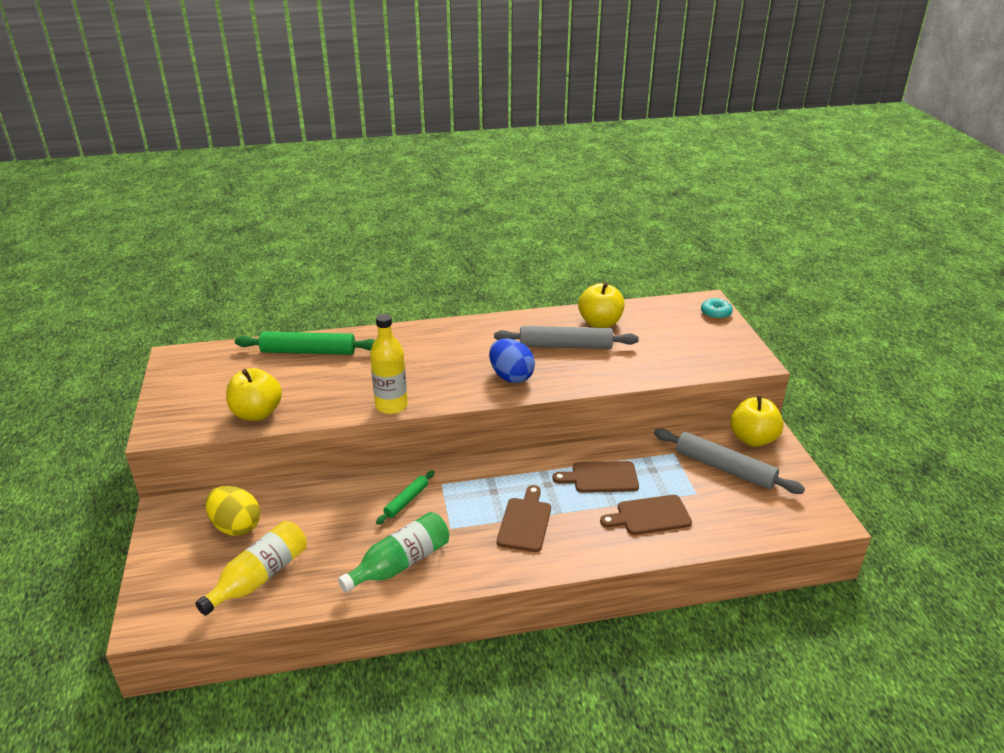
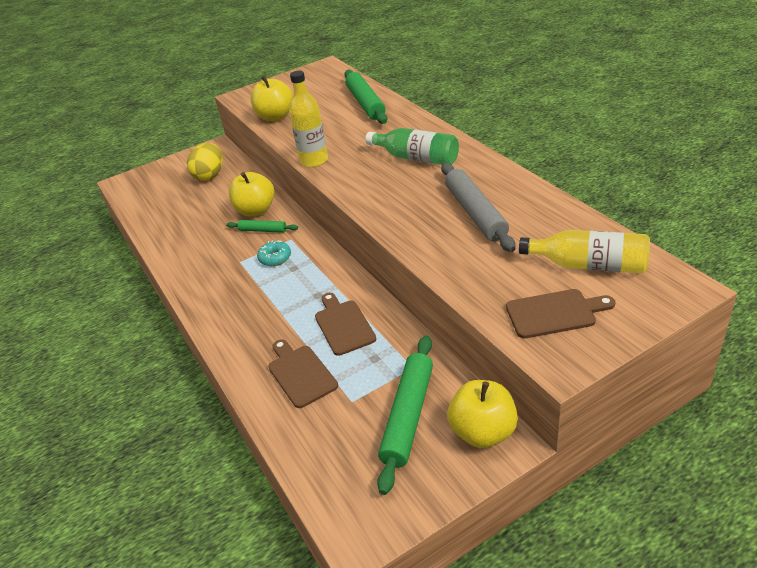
camera: 75 degrees right, 5 degrees up
(259, 577) = (165, 203): yellow bottle -> yellow bottle (589, 265)
(400, 563) = (193, 252): green bottle -> green bottle (416, 158)
(511, 376) = (395, 200): blue egg -> none
(525, 522) = (261, 297): brown cutting board -> brown cutting board (554, 313)
(600, 323) = (543, 221): yellow apple -> yellow apple (256, 210)
(715, 313) = (659, 302): turquoise donut -> turquoise donut (275, 258)
(724, 468) = (408, 416): grey rolling pin -> green rolling pin

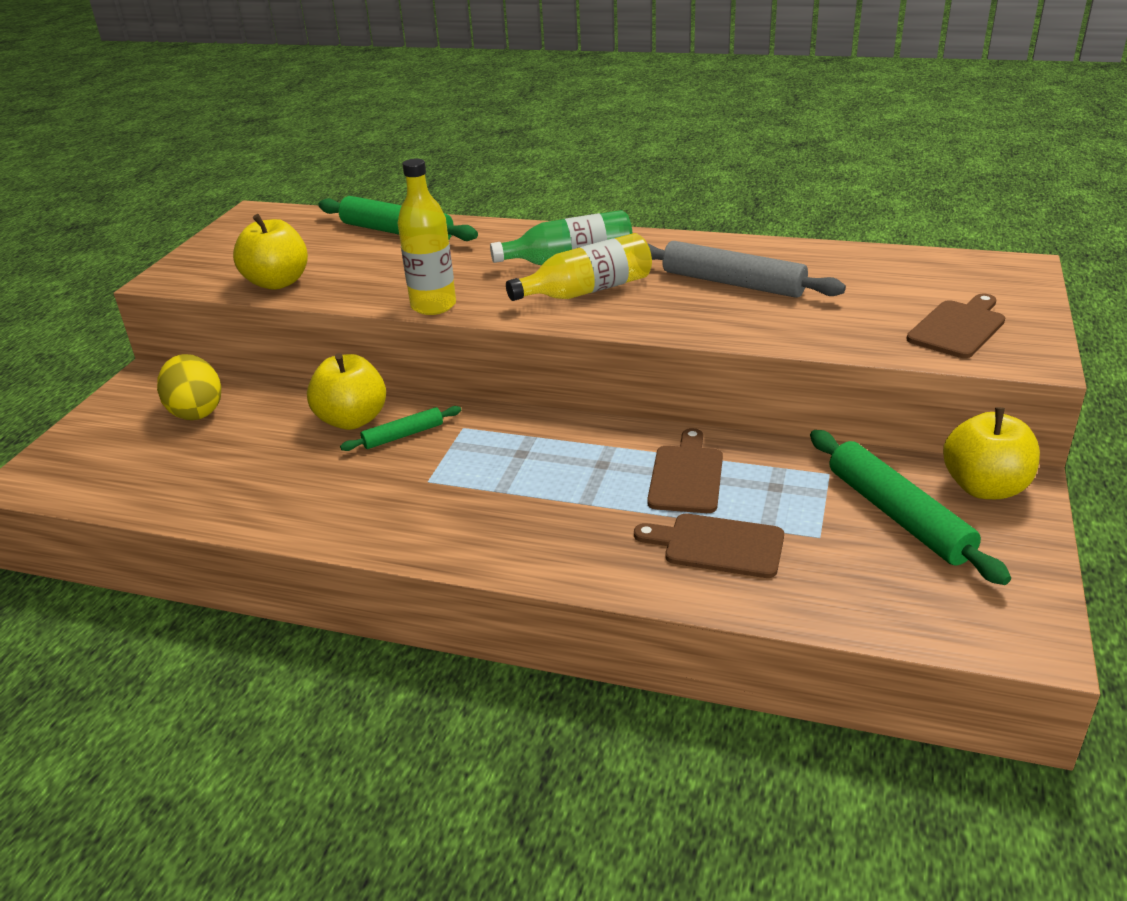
camera: 45 degrees left, 5 degrees down
(275, 258) = (475, 455): turquoise donut -> none
(343, 325) = (686, 476): brown cutting board -> brown cutting board turned 75 degrees clockwise
(589, 265) = (917, 281): yellow bottle -> yellow bottle (587, 291)

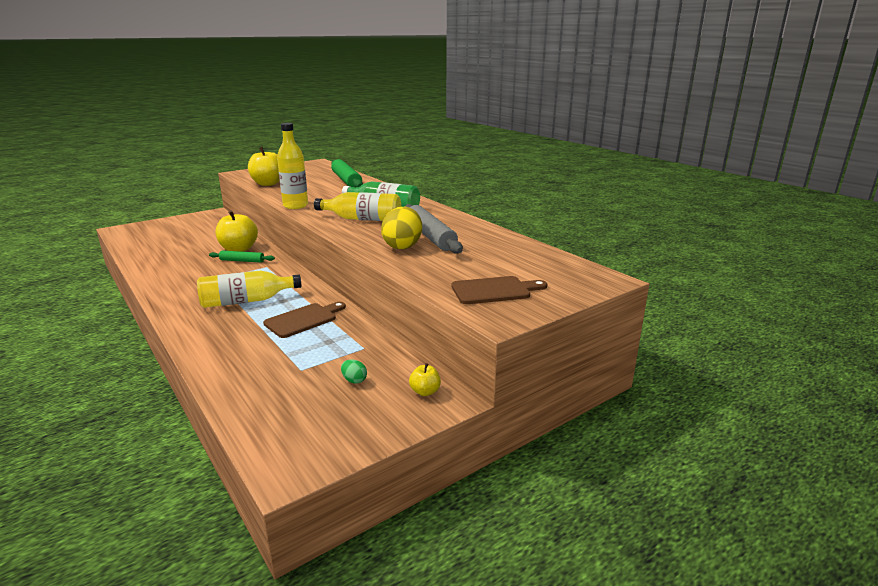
camera: 35 degrees right, 10 degrees down
(196, 411) = (203, 228): yellow egg -> yellow egg (402, 246)
(554, 490) = (246, 301): none -> yellow bottle
(718, 545) = (255, 350): brown cutting board -> none
(898, 515) = (354, 380): green rolling pin -> green egg
(984, 487) = (425, 392): yellow apple -> yellow apple, size x0.48

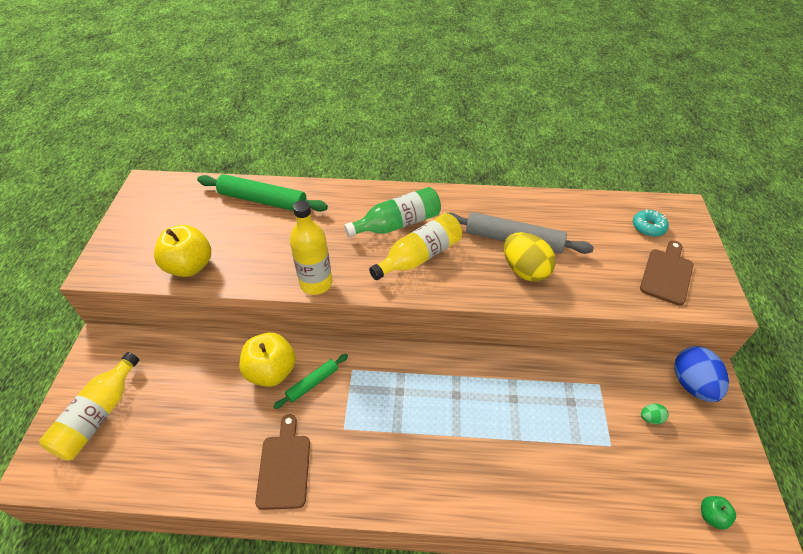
camera: 50 degrees left, 25 degrees up
(246, 301) = (432, 425): yellow bottle -> yellow bottle (98, 415)
(270, 439) = (711, 516): none -> green apple
(303, 320) = (513, 399): brown cutting board -> brown cutting board (284, 467)
(425, 392) = (692, 384): yellow apple -> blue egg
(544, 272) = (648, 227): none -> turquoise donut

